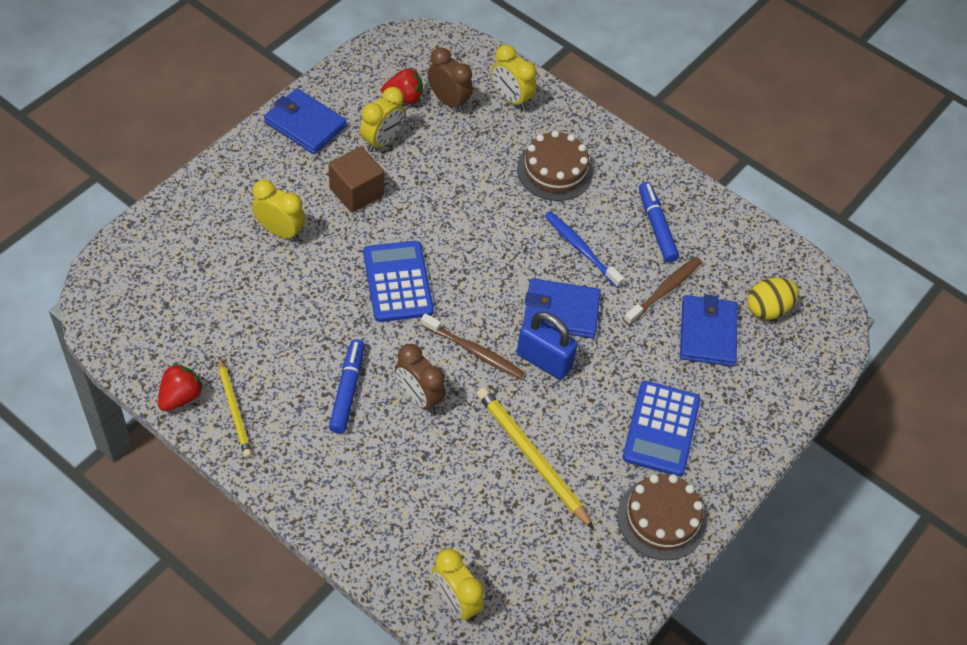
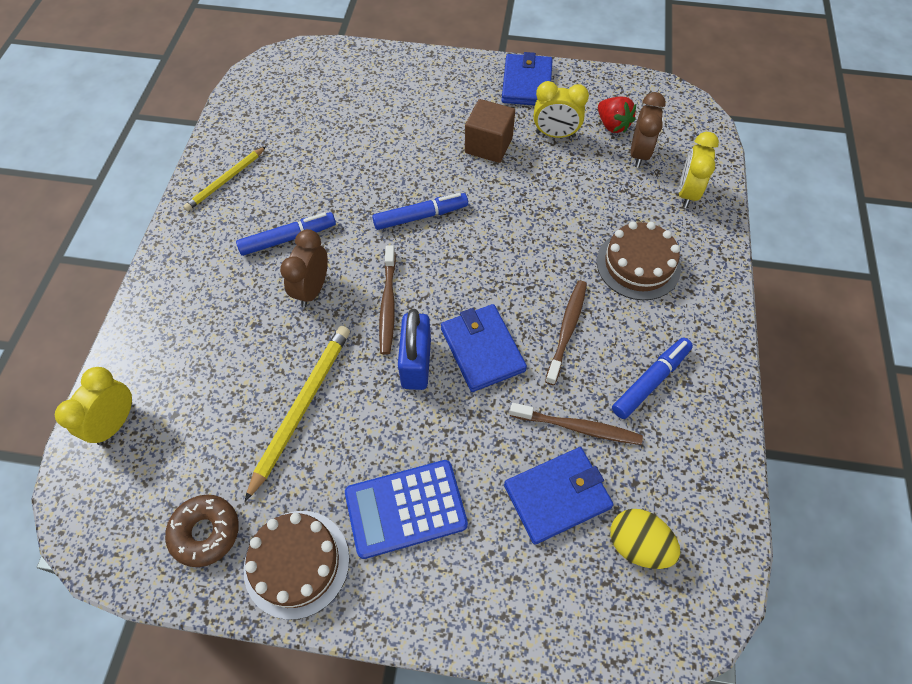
camera: 65 degrees right, 5 degrees up
(180, 397) = (218, 146): red strawberry -> none
(280, 231) = (411, 122): yellow clock -> none
(398, 282) = (420, 216): blue calculator -> blue marker
(581, 249) = (567, 330): blue toothbrush -> brown toothbrush
(600, 570) = (205, 532): none -> brown donut

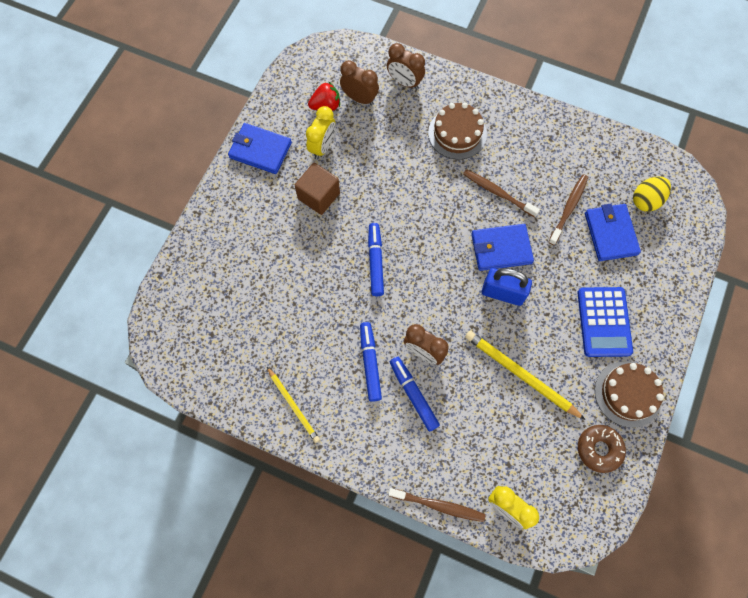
camera: 75 degrees left, 10 degrees up
(388, 304) = (450, 301): brown toothbrush -> brown toothbrush (438, 505)
(650, 381) = (545, 157): blue marker -> blue marker (413, 395)
(687, 193) = (404, 82): yellow clock -> brown clock

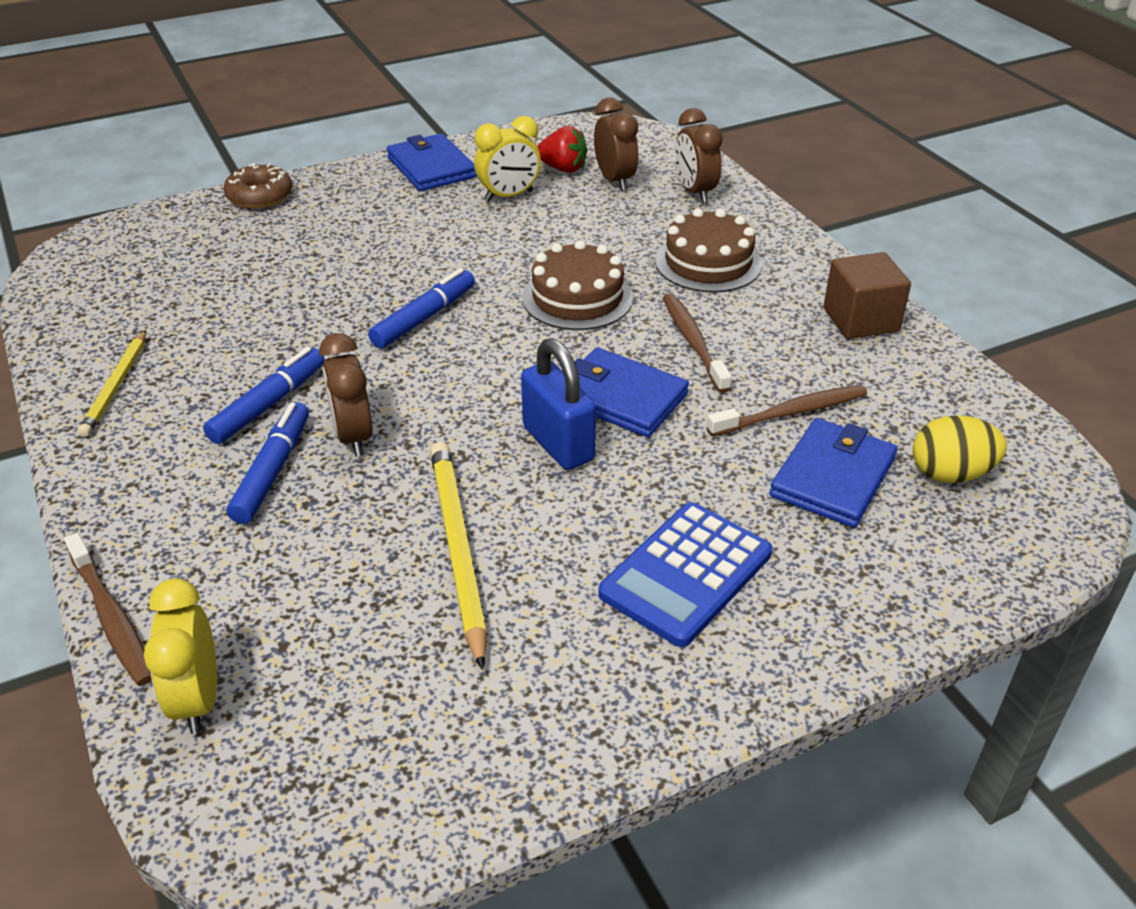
camera: 40 degrees right, 30 degrees down
(319, 196) = (442, 230): brown cube -> brown cube (860, 320)
(599, 449) = (457, 737): brown donut -> brown donut (260, 196)
(628, 394) = (611, 697): brown cake -> brown cake (577, 298)

